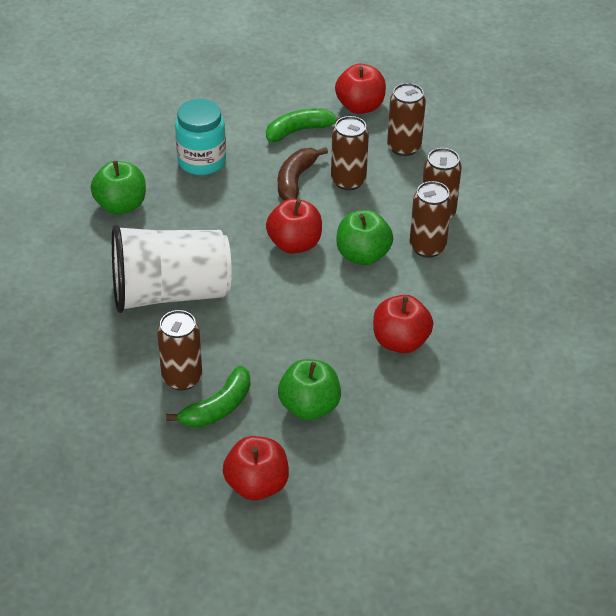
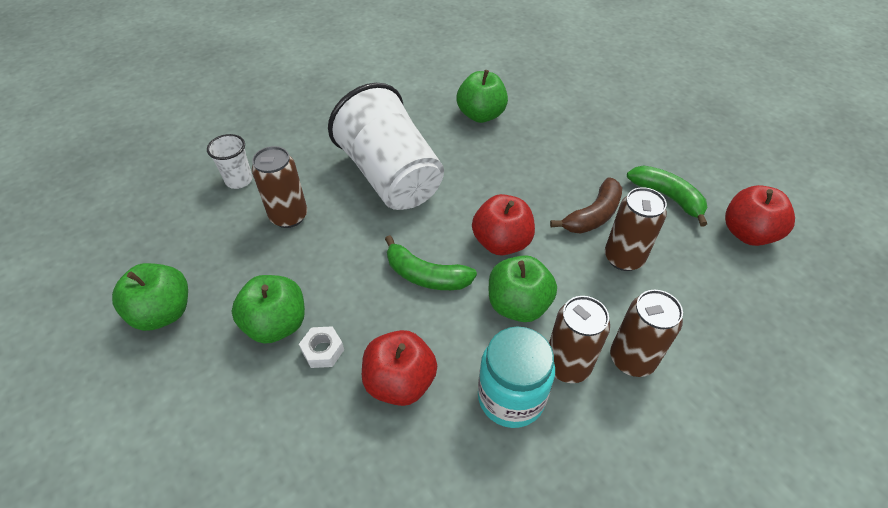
camera: 70 degrees right, 5 degrees up
(104, 409) = (239, 180): none -> white cup
(202, 161) = (569, 144): turquoise jar -> turquoise jar (511, 397)
(218, 408) = (258, 252): green banana -> green banana (426, 275)
(257, 485) = (163, 312): red apple -> green apple
(295, 180) = (593, 215): brown banana -> brown banana turned 135 degrees clockwise
(350, 381) = (323, 350): none -> white nut
(404, 147) = (717, 292): brown can -> none

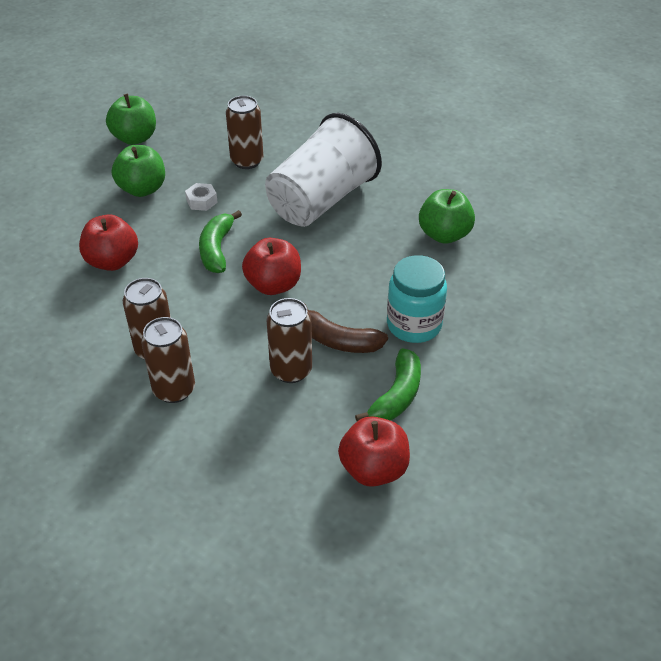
camera: 70 degrees right, 5 degrees down
(239, 180) = (273, 124): white cup -> none
(323, 350) = (127, 217): white nut -> white nut (202, 201)
(511, 397) = (116, 322): turquoise jar -> turquoise jar (414, 325)
(518, 305) = (206, 309): green apple -> none

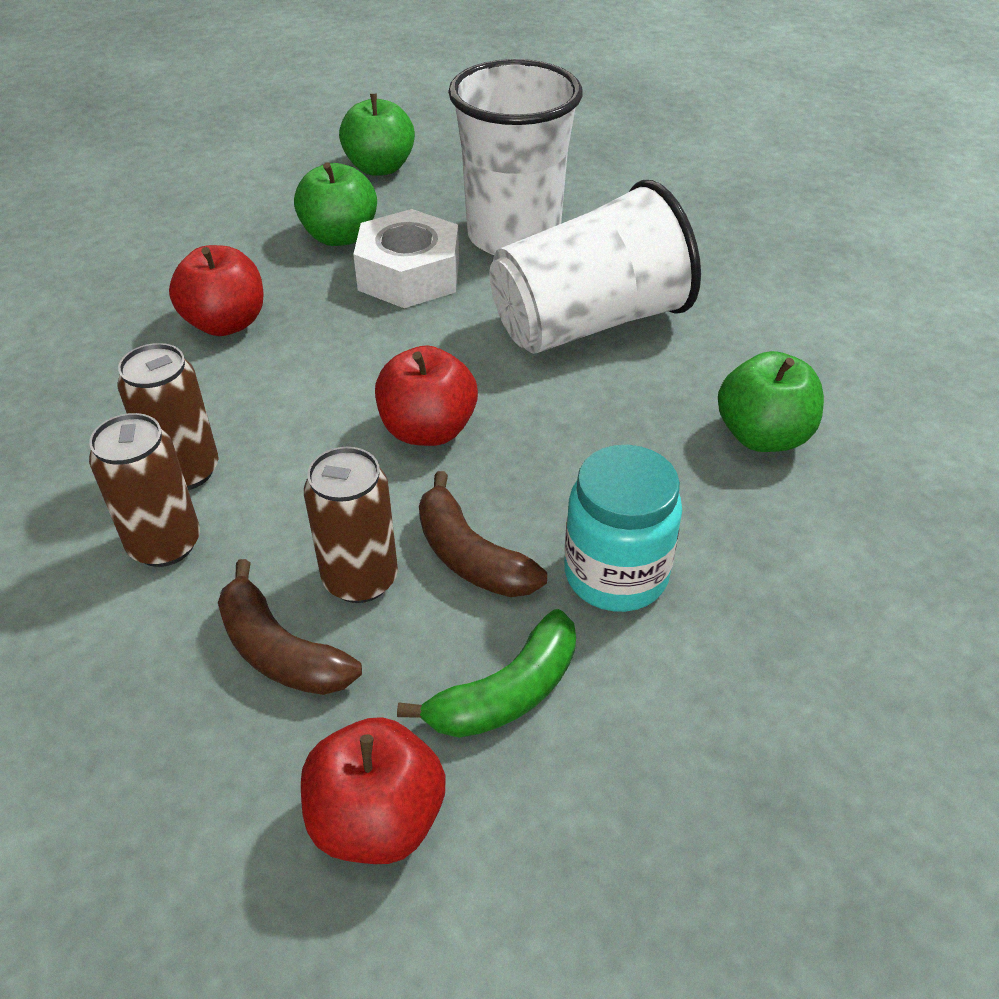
camera: 25 degrees right, 0 degrees up
(202, 201) = (409, 275): white nut -> white nut, size x2.18
(216, 249) = (381, 349): green banana -> none
(247, 161) = (513, 236): brown can -> white cup
(275, 417) = (280, 651): none -> brown banana

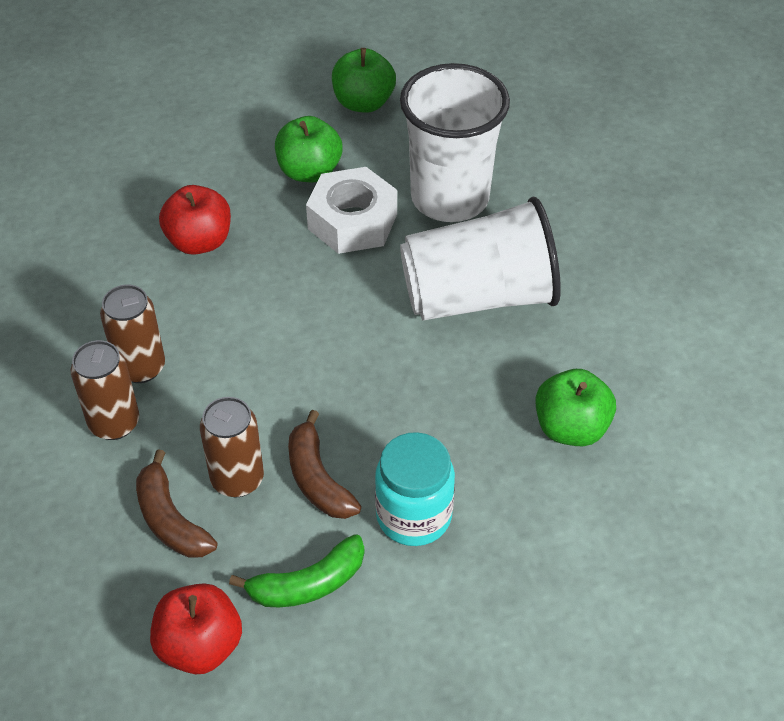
camera: 15 degrees right, 5 degrees up
(428, 430) = (321, 369): red apple -> none

